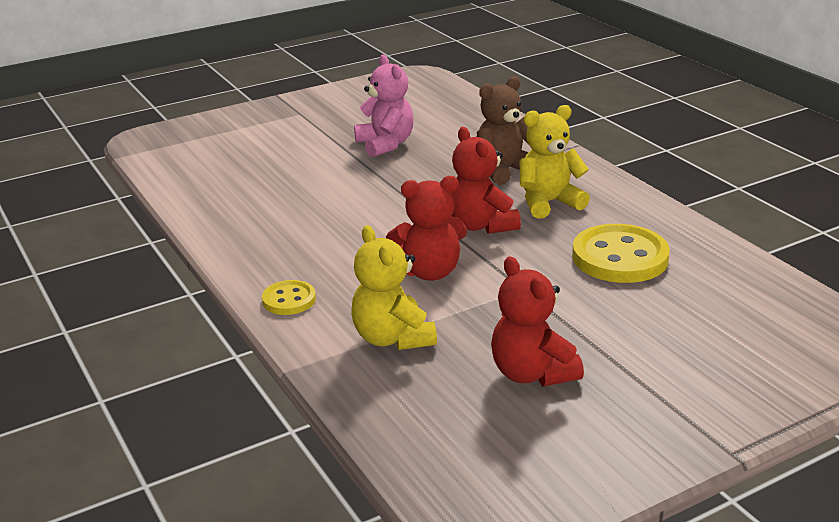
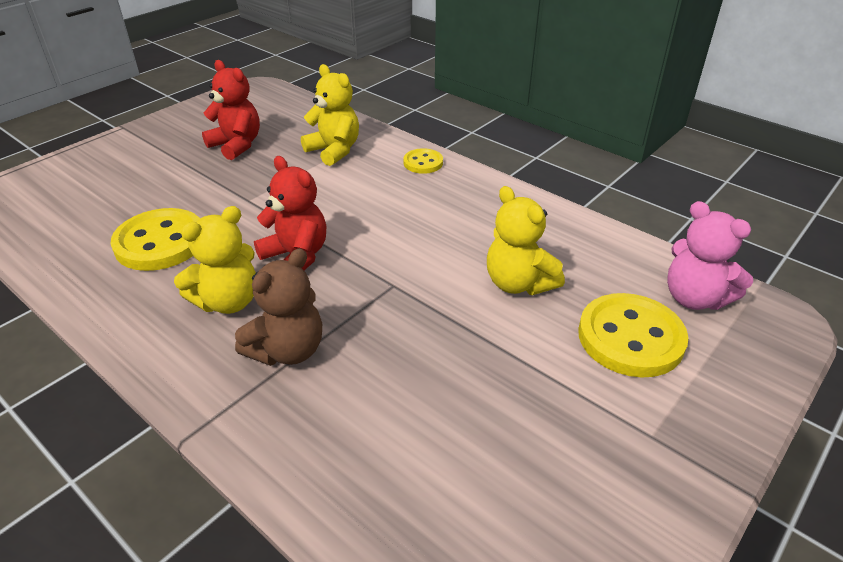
camera: 160 degrees right, 10 degrees up
(257, 145) = (630, 338): none -> yellow button
(300, 181) = (518, 283): none -> yellow teddy bear
(385, 145) = (465, 375): pink teddy bear -> pink teddy bear (694, 298)
(429, 272) = (328, 200): red teddy bear -> none

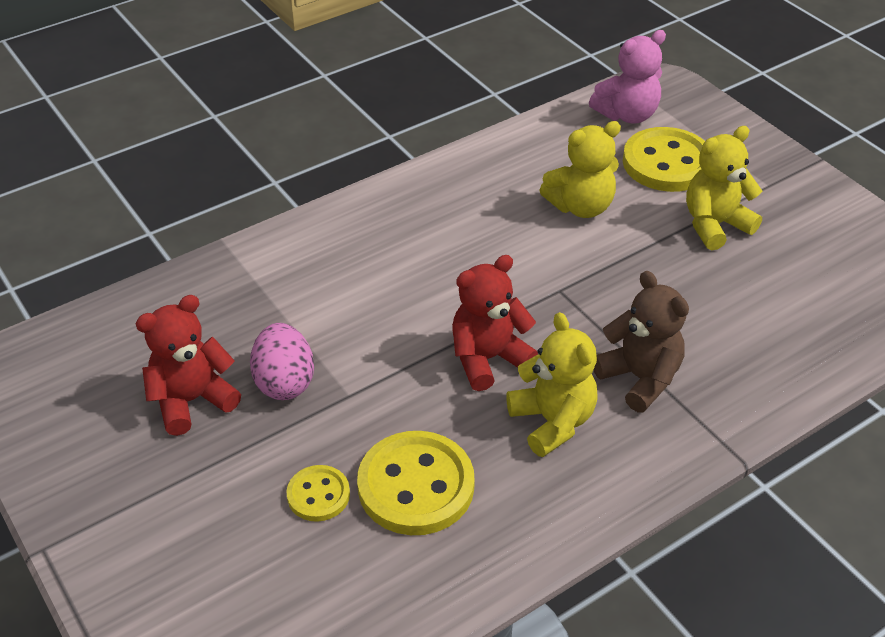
camera: 75 degrees left, 5 degrees up
(257, 173) = (284, 382): none -> pink egg
(334, 151) = (262, 300): yellow teddy bear -> yellow teddy bear (715, 225)
(423, 163) = (333, 227): yellow button -> yellow button (318, 495)

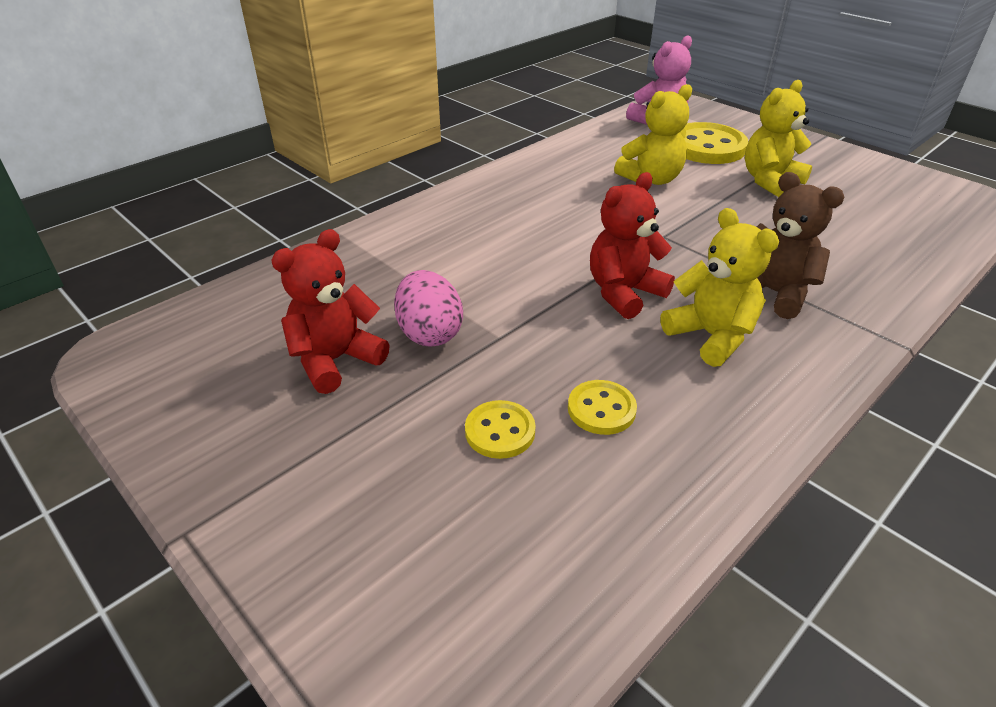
camera: 10 degrees left, 5 degrees down
(416, 486) = (601, 409): yellow button -> yellow button, size x0.53

